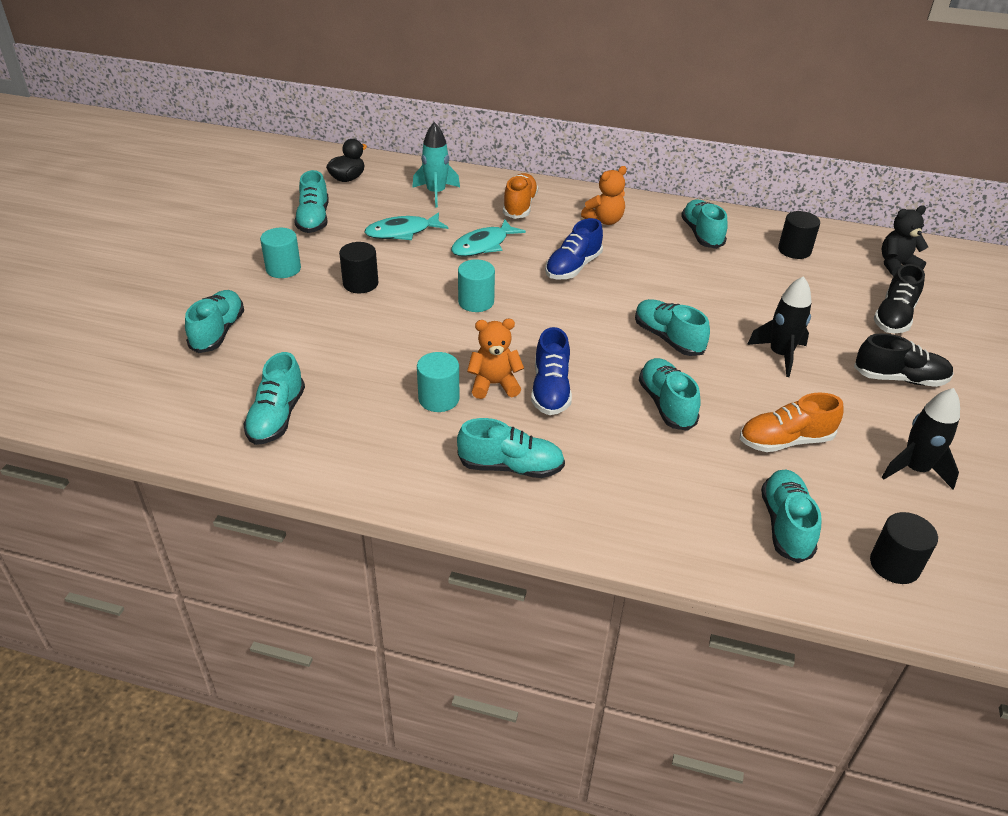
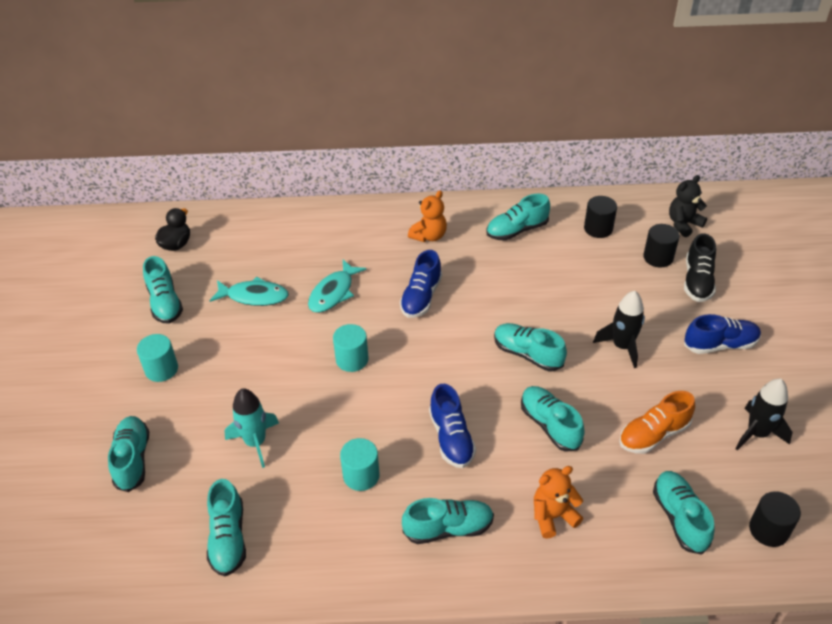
camera: 15 degrees left, 5 degrees up
(360, 283) = (240, 367): black cylinder -> black cylinder (658, 257)
(402, 232) = (254, 296): turquoise fish -> turquoise fish turned 135 degrees counterclockwise
(436, 193) = (266, 242): turquoise rocket -> turquoise rocket (255, 442)
(494, 384) = (402, 446): orange teddy bear -> orange teddy bear (553, 516)
(519, 206) = (348, 238): orange shoe -> none
(702, 234) = (517, 230): turquoise shoe -> turquoise shoe turned 90 degrees counterclockwise
(899, 378) = (720, 345): black shoe -> blue shoe

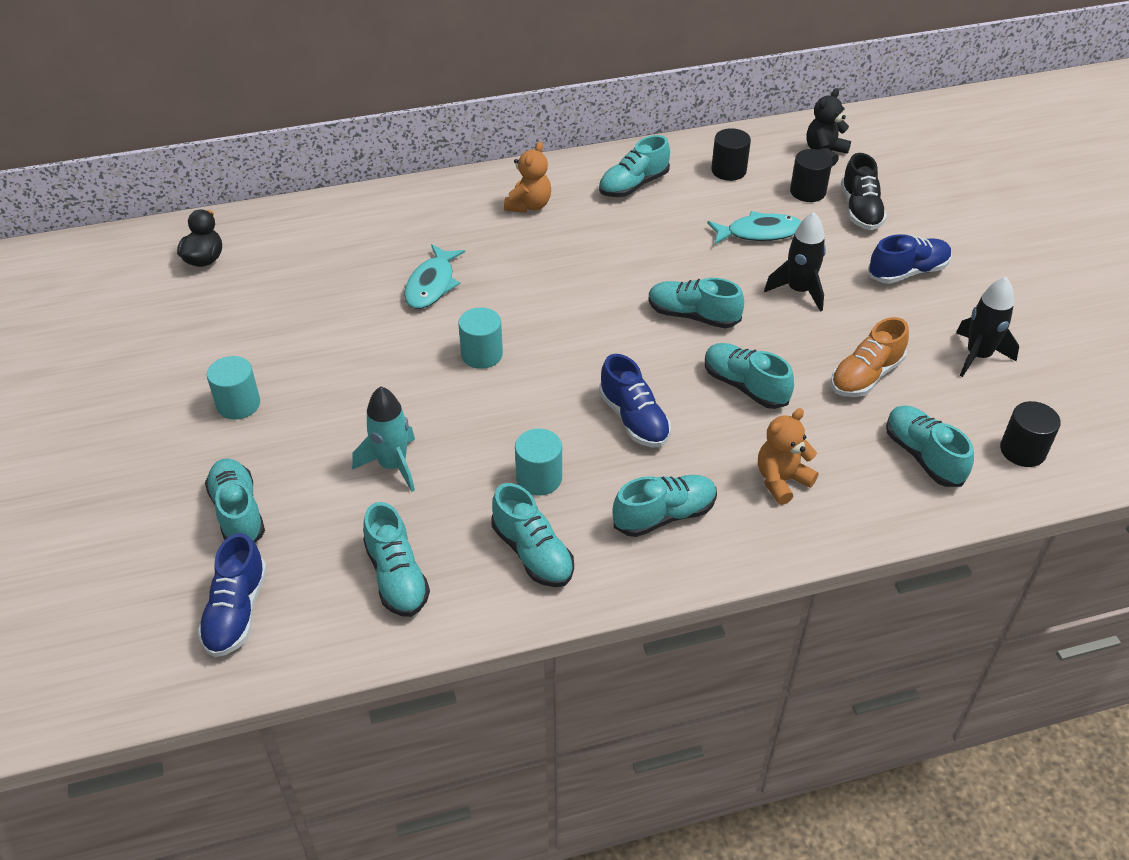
camera: 15 degrees left, 0 degrees up
(165, 303) = (214, 328): turquoise shoe -> turquoise shoe (532, 553)
(254, 296) = (331, 304): turquoise fish -> turquoise fish (759, 233)
(421, 297) = (543, 274): blue shoe -> blue shoe (236, 612)

